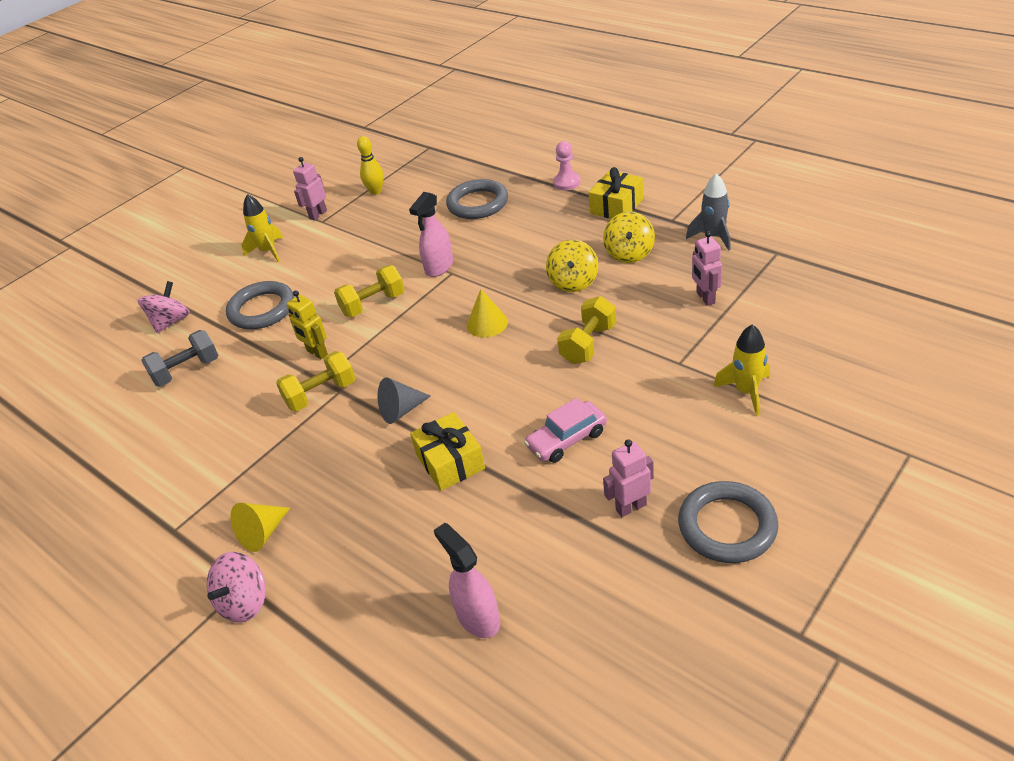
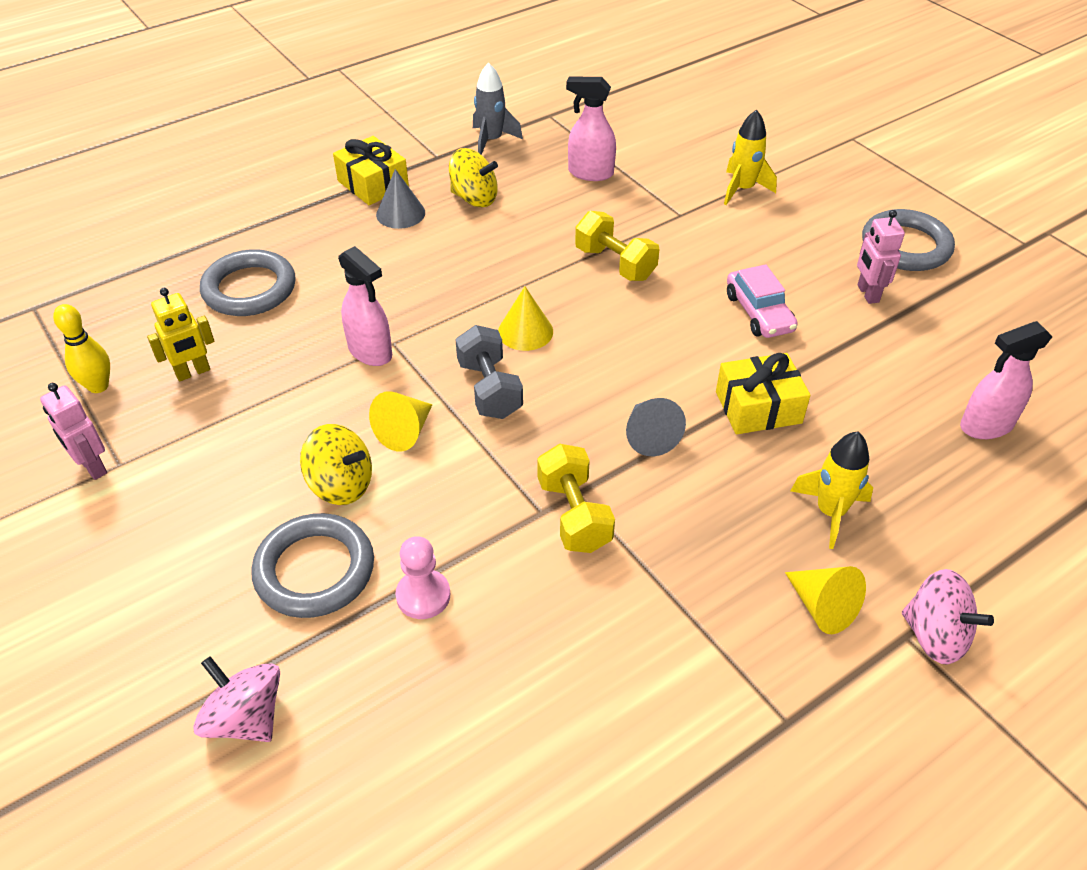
camera: 80 degrees left, 5 degrees up
(186, 371) = (414, 693): grey dumbbell -> grey dumbbell (489, 389)
(268, 251) = (144, 547): yellow rocket -> yellow rocket (830, 512)
(317, 353) = (477, 509): yellow robot -> yellow robot (193, 372)
(373, 304) = (405, 432): yellow dumbbell -> yellow cone
(566, 183) = (281, 206): pink pawn -> pink pawn (423, 596)
(573, 282) = (495, 248): yellow spinning top -> yellow spinning top (341, 485)
(589, 229) = (400, 213): none -> grey cone
(705, 298) = (590, 173): pink robot -> pink spray bottle

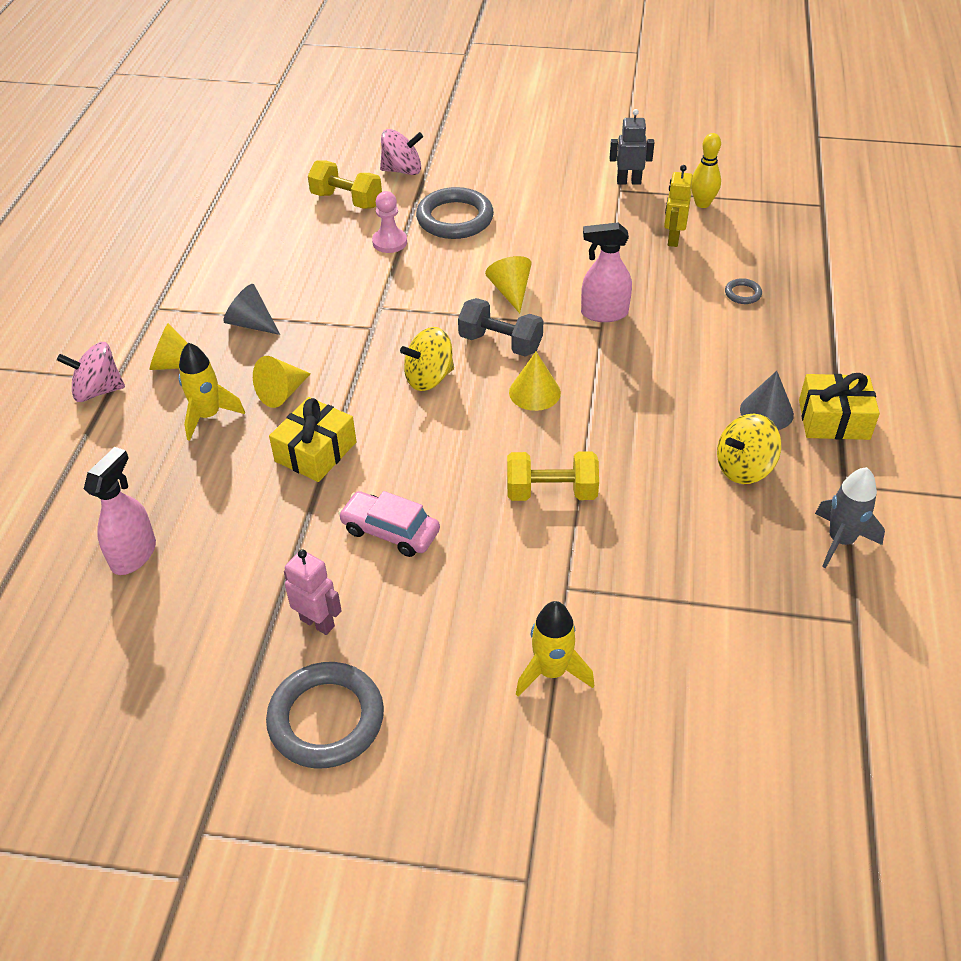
camera: 135 degrees right, 0 degrees up
(92, 467) = (628, 181): pink robot -> grey robot
(249, 289) = (742, 294): grey ring -> grey ring, size x0.44
(341, 485) = (501, 251): yellow spinning top -> yellow spinning top (429, 378)
(574, 515) = (360, 317): yellow dumbbell -> yellow dumbbell (346, 200)
(590, 173) = (705, 574): pink spray bottle -> none
(649, 436) = (367, 384): grey cone -> grey cone (251, 323)
(736, 485) = (282, 393): none -> yellow cone

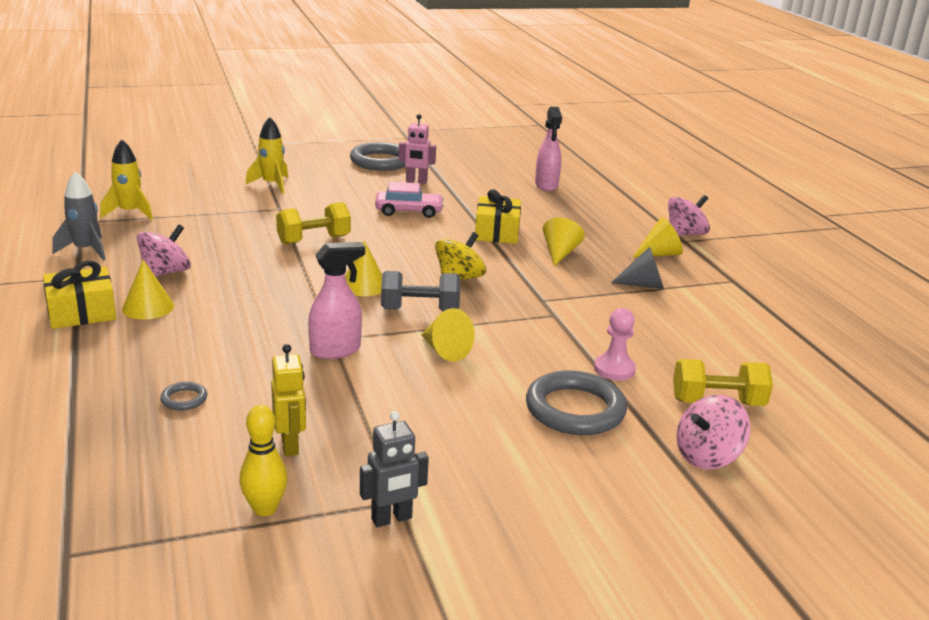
camera: 150 degrees right, 20 degrees down
(208, 416) = (592, 235): yellow rocket -> yellow rocket (129, 213)
(744, 468) = (165, 272): yellow spinning top -> pink spinning top
(766, 412) = (148, 307): grey cone -> yellow cone

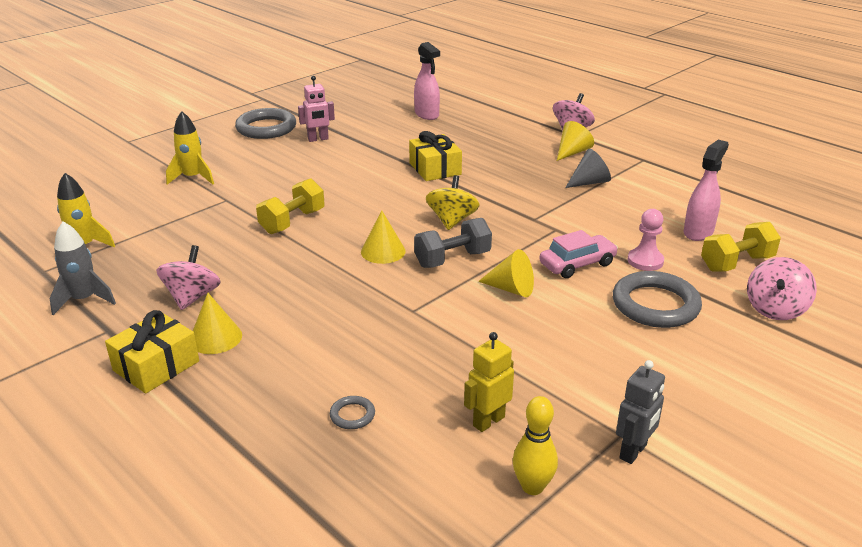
camera: 25 degrees left, 5 degrees up
(290, 445) = (488, 421): yellow robot -> yellow robot turned 90 degrees counterclockwise
(336, 350) = (427, 320): pink spray bottle -> pink spray bottle (698, 232)
(409, 211) = (343, 170): pink car -> pink car (577, 264)
(559, 253) = (502, 173): yellow cone -> none

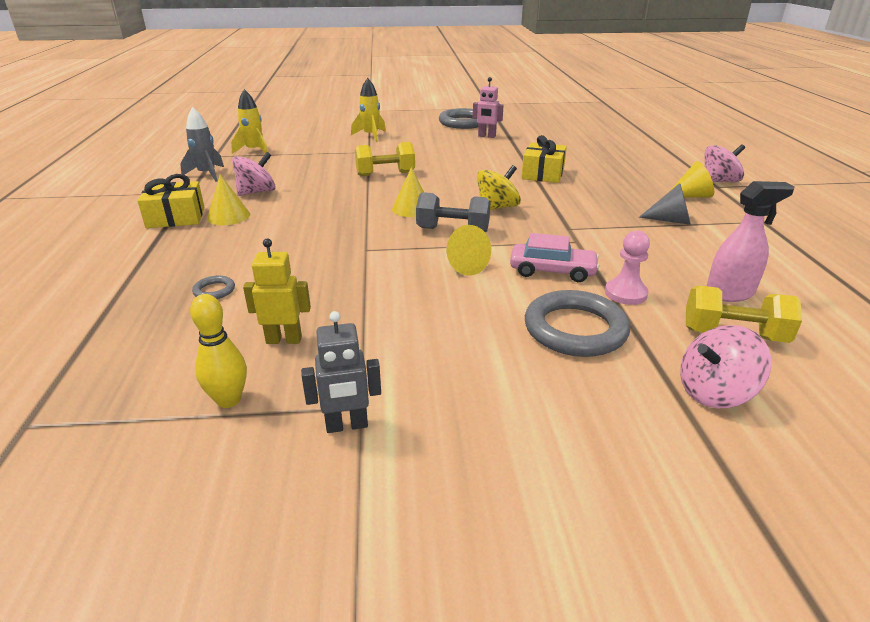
camera: 40 degrees right, 0 degrees up
(427, 115) = (597, 142): pink spray bottle -> none

